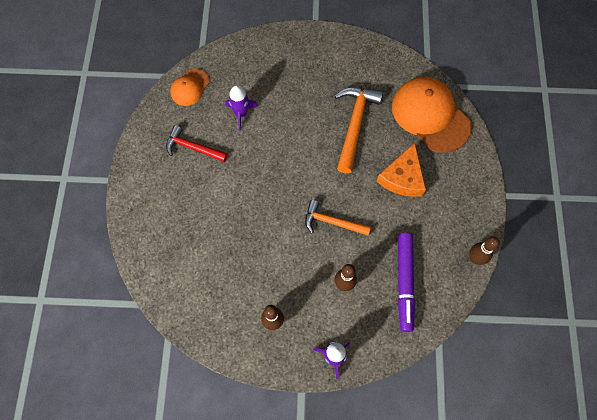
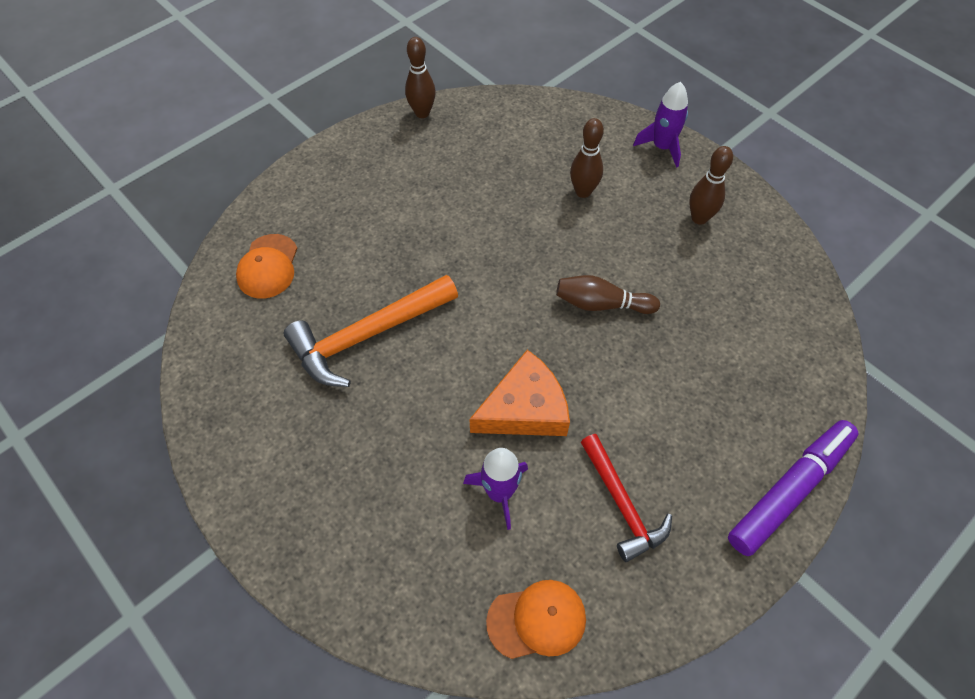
camera: 135 degrees left, 10 degrees down
(276, 226) = (601, 304): none -> brown bowling pin
(332, 222) = (528, 255): orange hammer -> none
(402, 177) = (392, 232): orange cheese -> orange cheese (524, 408)
(404, 282) = (517, 147): purple marker -> purple marker (789, 490)
(430, 115) = (268, 266): orange cap -> orange cap, size x0.52

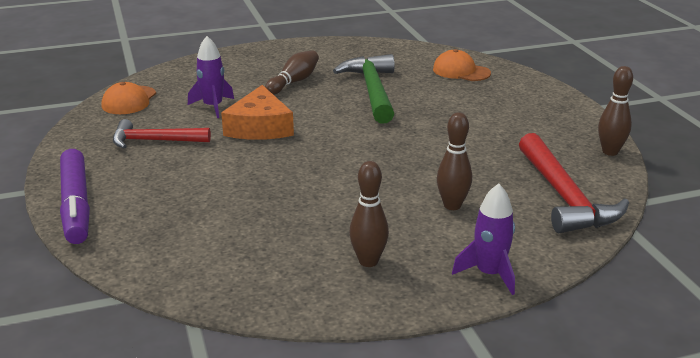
camera: 115 degrees right, 30 degrees down
(367, 336) = (372, 90): orange hammer -> green hammer
(522, 128) = (564, 197): none -> red hammer
(601, 304) = (316, 178): brown bowling pin -> brown bowling pin (294, 82)

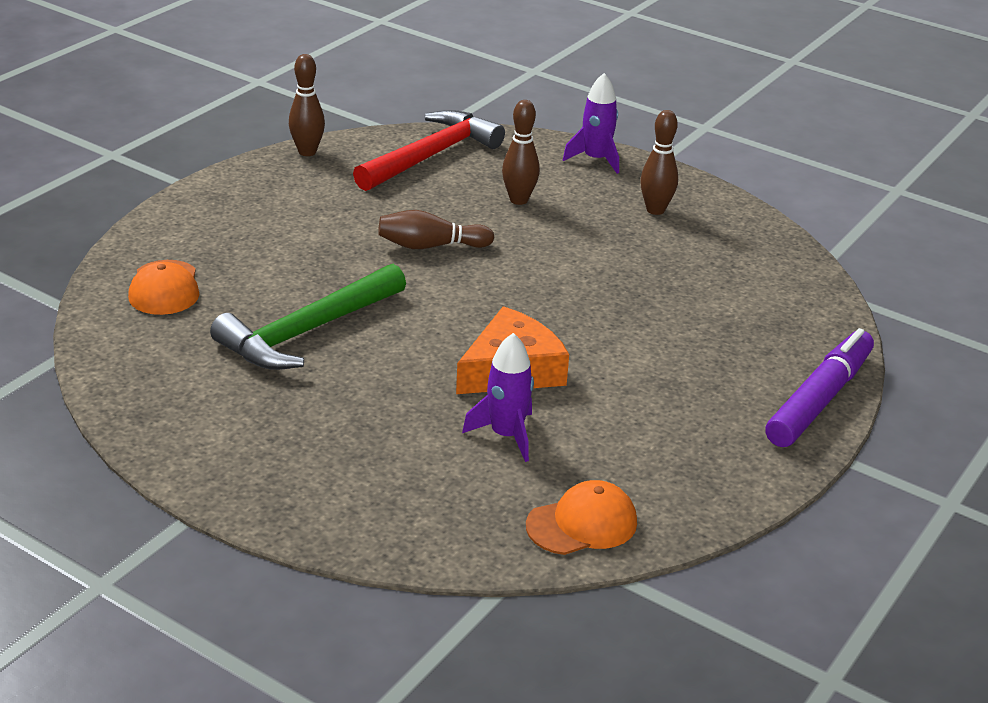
camera: 130 degrees left, 5 degrees up
(154, 141) = (645, 429): red hammer -> none
(294, 82) = (349, 407): brown bowling pin -> brown bowling pin (430, 246)

